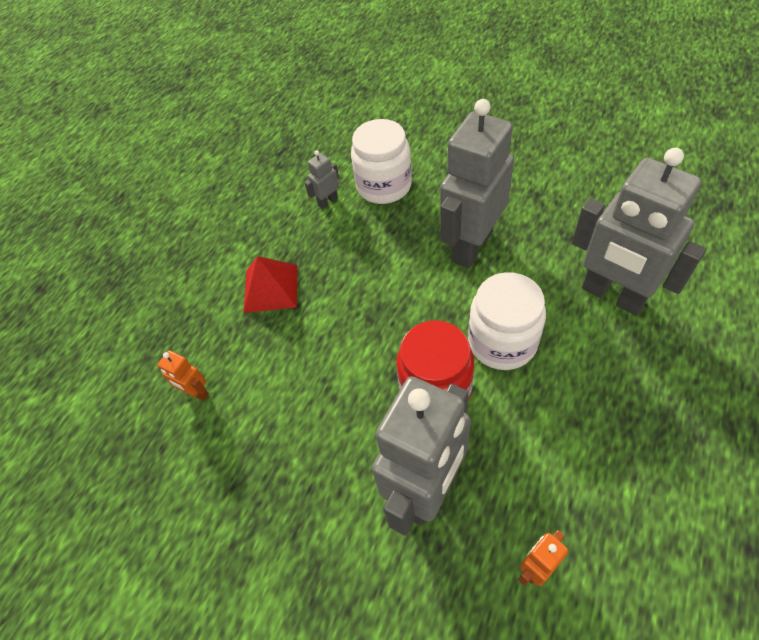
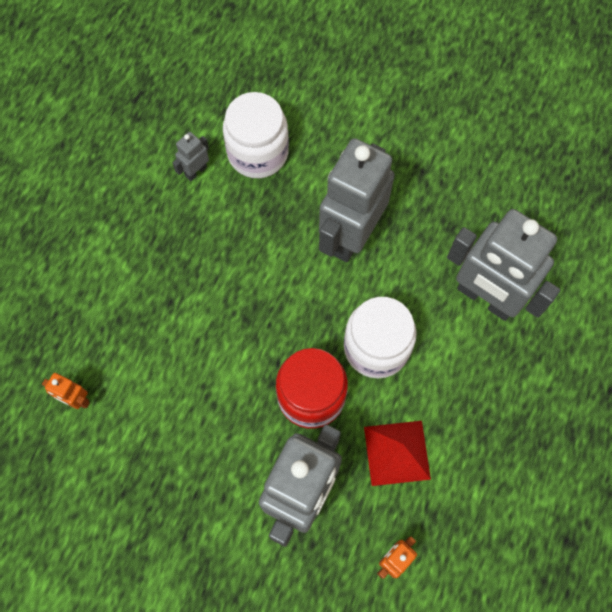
camera: 10 degrees left, 15 degrees up
(271, 288) = (141, 281): red pyramid -> red pyramid (397, 453)

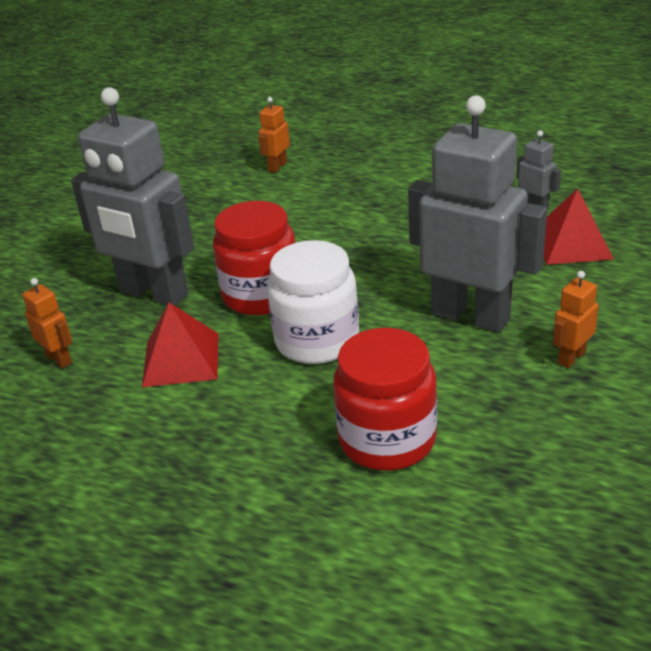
camera: 95 degrees right, 35 degrees down
(258, 153) = (572, 244): white jar -> red pyramid
(402, 176) = (571, 357): none -> orange robot
(485, 298) = (387, 440): grey robot -> red jar

